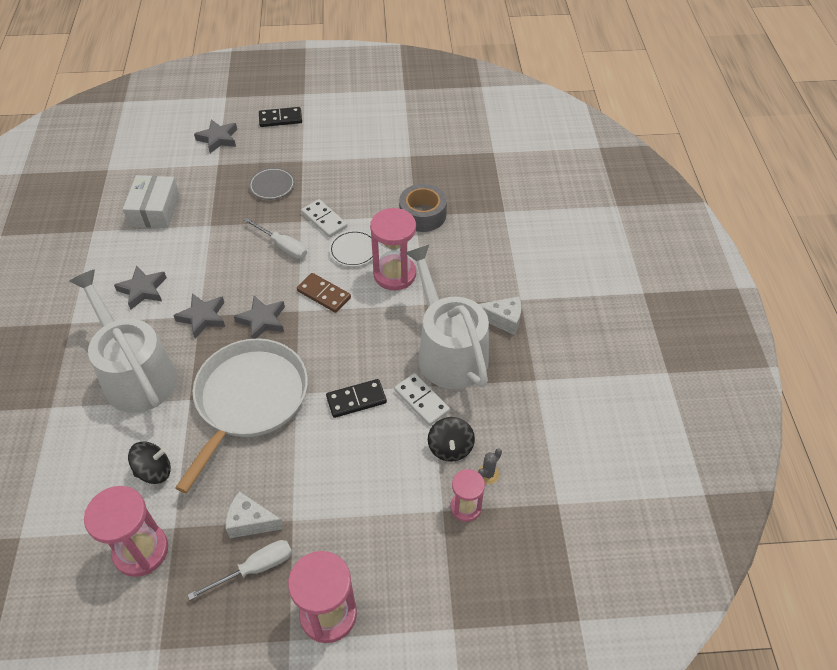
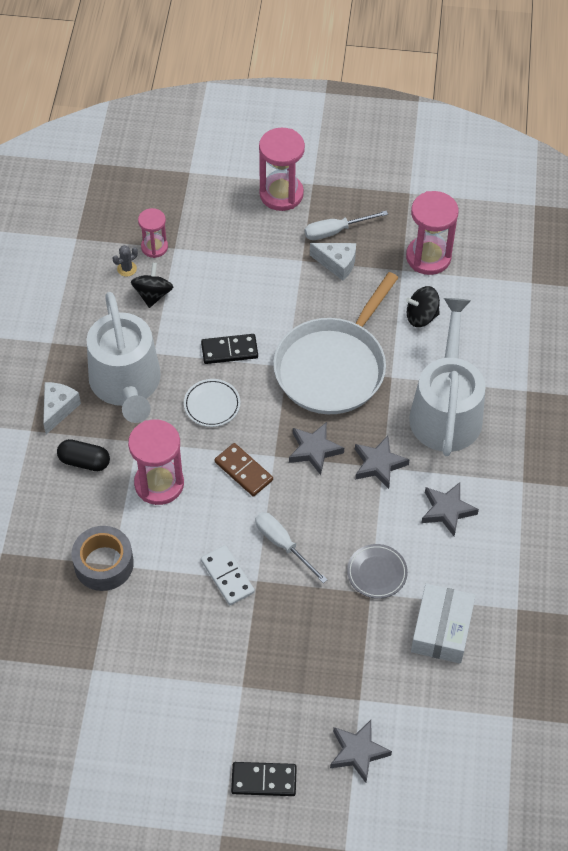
camera: 170 degrees left, 5 degrees up
(136, 374) = (446, 410): white watering can -> white watering can turned 150 degrees counterclockwise
(272, 186) = (287, 646): grey plate -> grey plate (377, 573)
(354, 250) = (199, 524): white plate -> white plate (212, 405)
(422, 400) = (167, 340): white domino -> none
(464, 282) = (84, 461): none -> black capsule
(503, 320) = (58, 409): white cheese -> white cheese turned 90 degrees clockwise

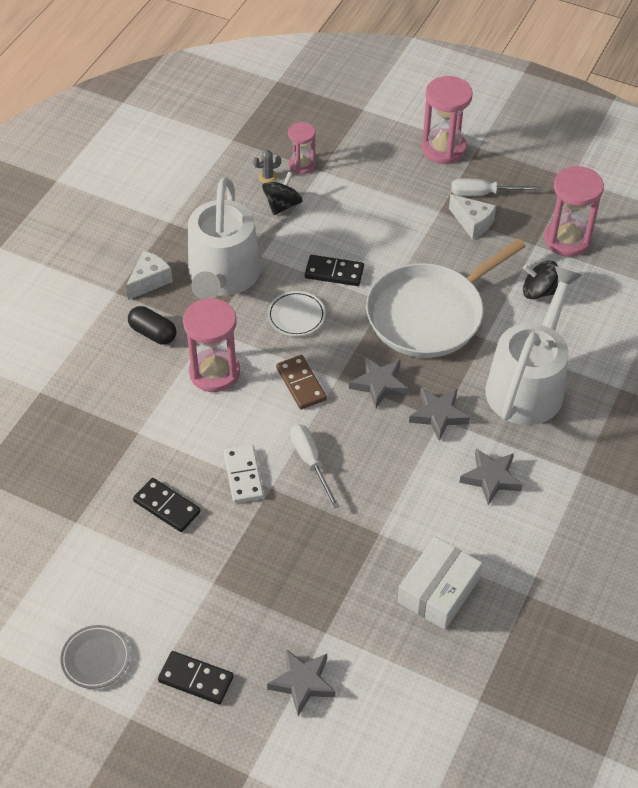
camera: 20 degrees right, 5 degrees down
(104, 564) = (130, 429): grey tape -> none
(170, 628) = (167, 506): none -> black domino
(377, 573) = (394, 516): grey plate -> grey plate (96, 658)

